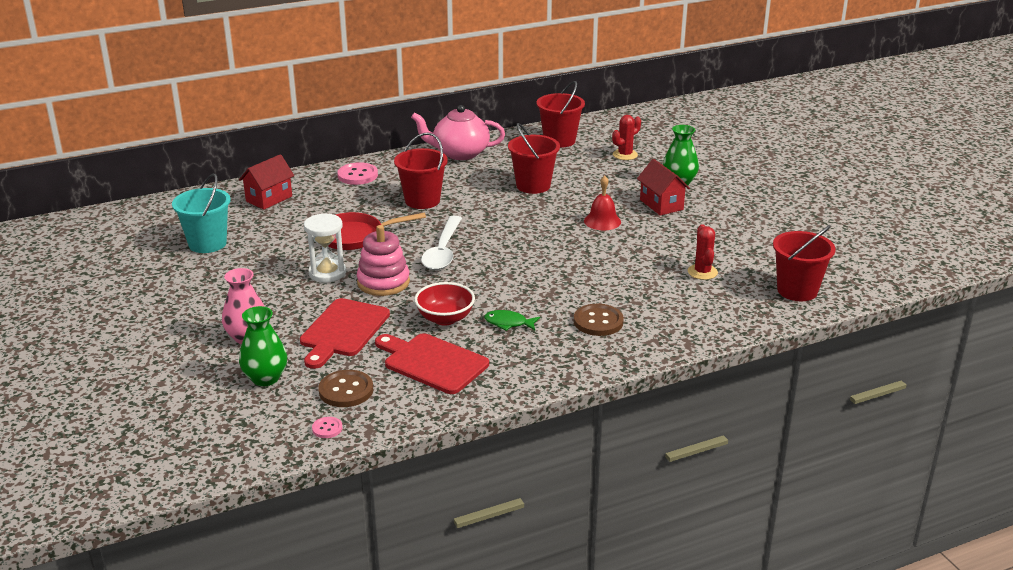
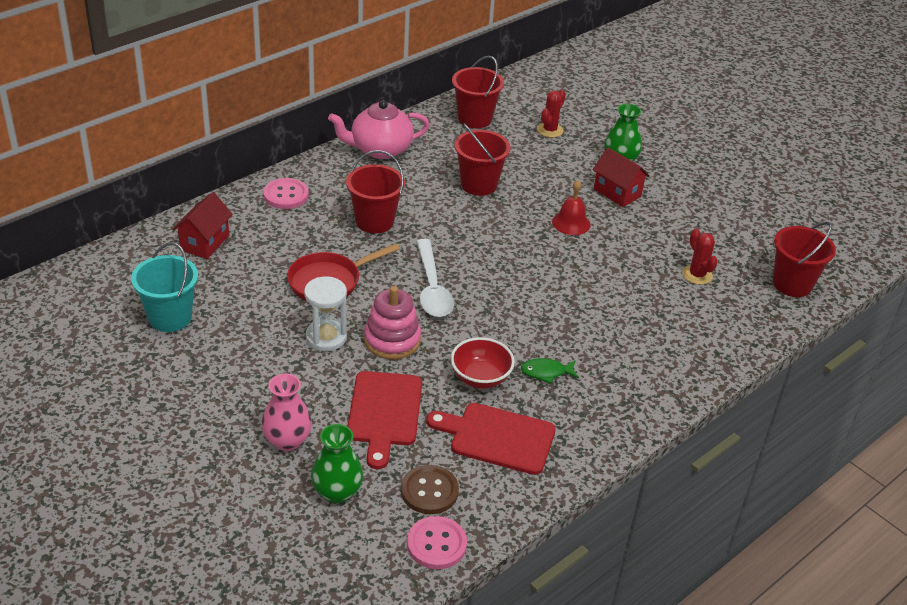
camera: 20 degrees left, 10 degrees up
(327, 428) = (436, 544): pink button -> pink button, size x1.89
(598, 322) = (631, 355): brown button -> none

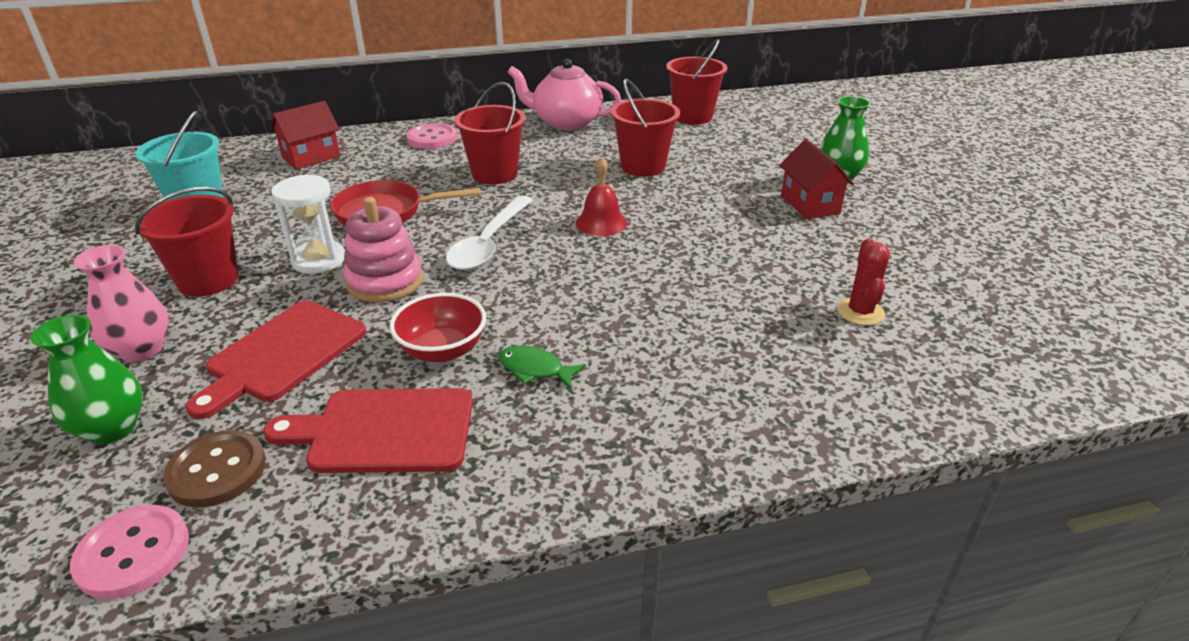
camera: 30 degrees right, 5 degrees down
(497, 437) = (384, 430): red cutting board -> red cutting board turned 45 degrees counterclockwise
(550, 130) = (771, 138): red cactus -> none
(571, 223) = (723, 220): red bell -> red bell (601, 223)
(792, 284) = (1018, 361): red bucket -> red bucket (208, 280)

